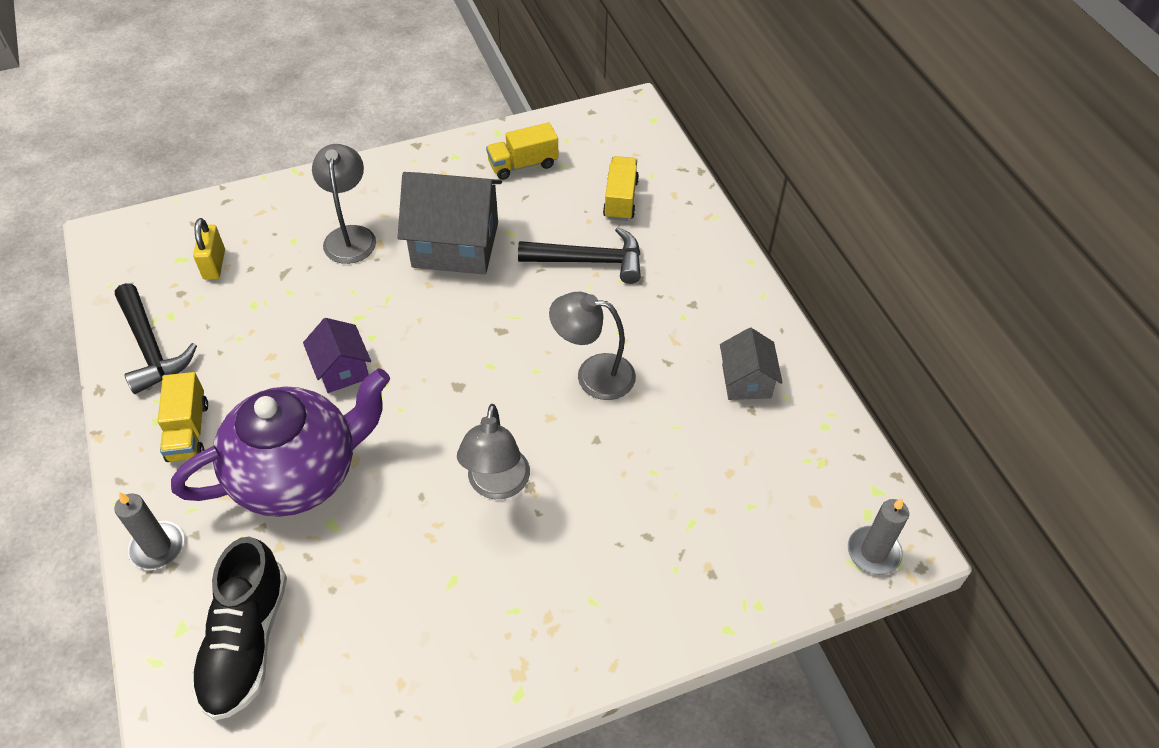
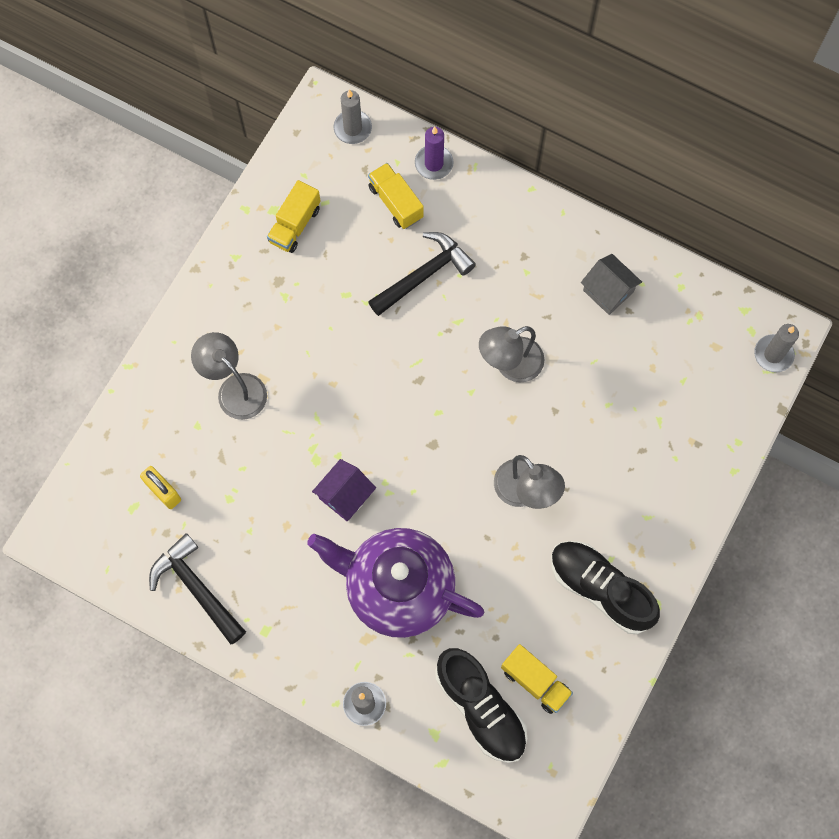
camera: 40 degrees left, 20 degrees up
(150, 348) = (196, 588): black hammer -> black hammer turned 150 degrees counterclockwise
(188, 431) = (294, 620): yellow truck -> yellow truck (535, 681)
(298, 474) = (398, 588): purple teapot -> purple teapot turned 90 degrees counterclockwise
(342, 369) = (345, 495): purple house -> purple house turned 75 degrees counterclockwise
(455, 245) = (318, 336): grey house -> none
(476, 629) = (600, 589): none -> black shoe
(638, 134) = (352, 128): none -> grey candle
(681, 194) = (434, 163): none -> purple candle

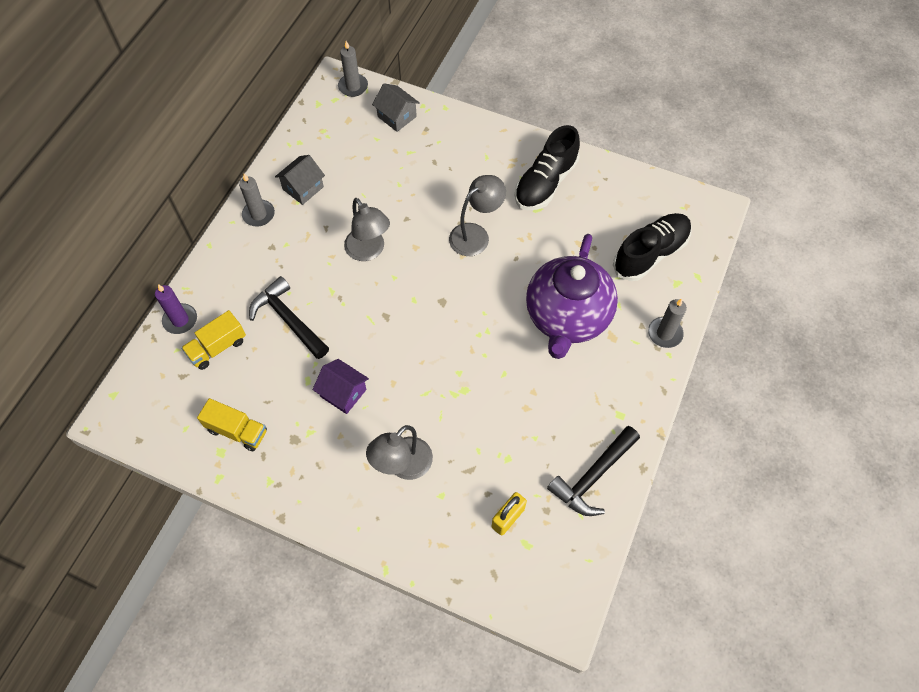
camera: 95 degrees left, 10 degrees down
(345, 495) = (493, 363): purple house -> purple house (343, 393)
(352, 128) = (139, 390): grey candle -> grey candle (258, 214)
(535, 681) = (623, 220): yellow truck -> none
(719, 408) = (397, 116): none -> grey house

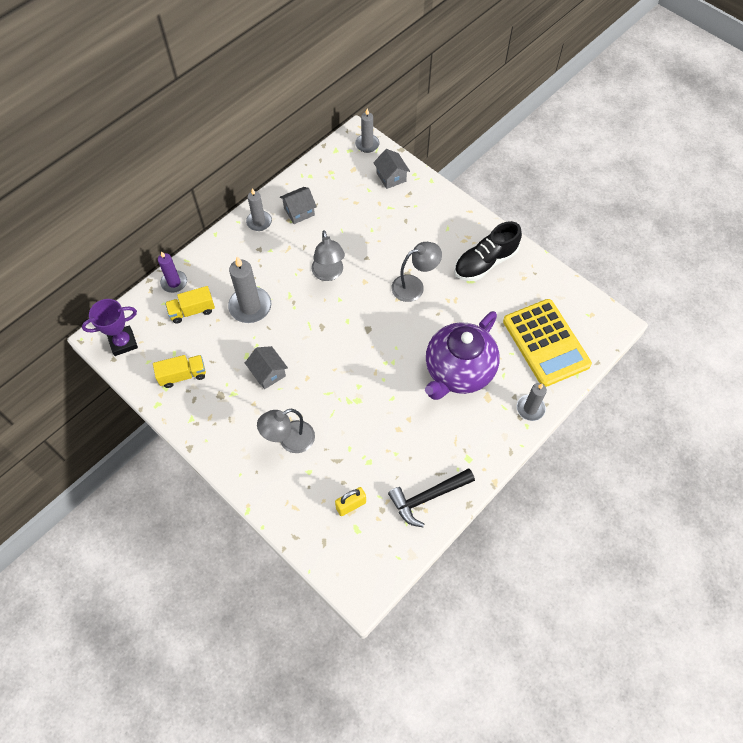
camera: 20 degrees right, 0 degrees up
(143, 415) = (123, 342): none -> purple trophy
(237, 431) = (183, 375): yellow truck -> yellow truck turned 60 degrees counterclockwise
(288, 319) = (250, 306): black hammer -> grey candle
(343, 393) = (268, 373): purple house -> grey house
(650, 254) = (545, 343): black shoe -> yellow calculator

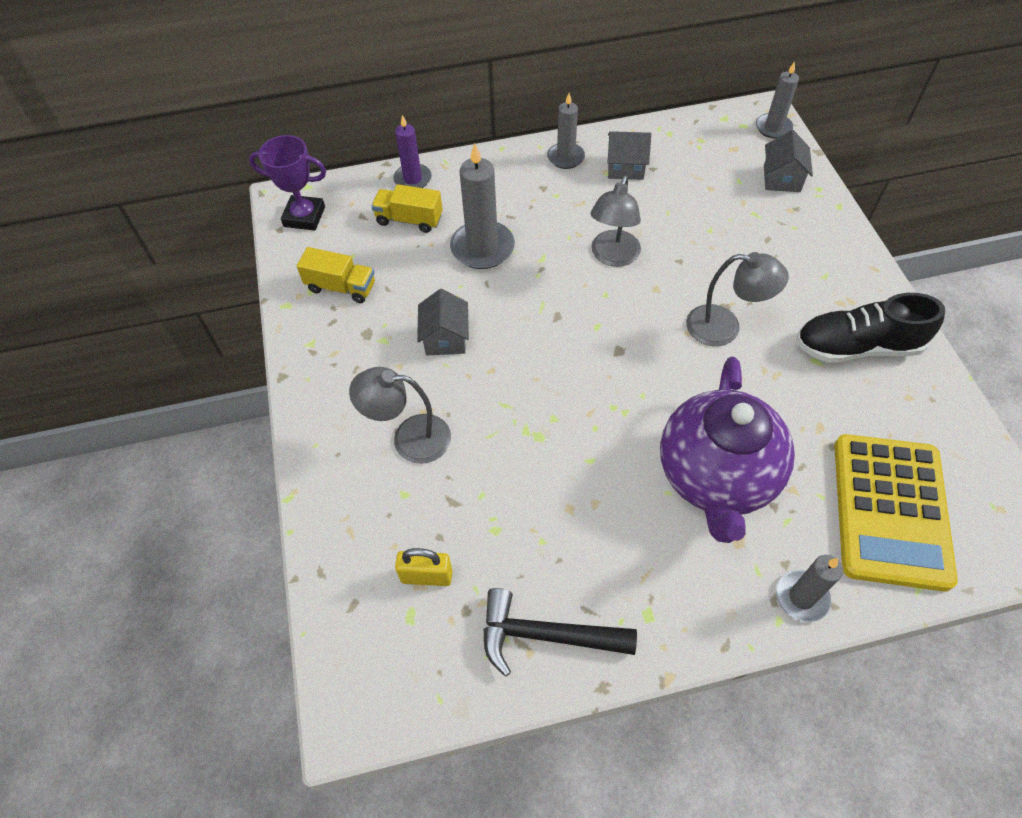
camera: 35 degrees right, 5 degrees down
(458, 371) = (716, 477): purple teapot -> purple teapot turned 60 degrees counterclockwise

